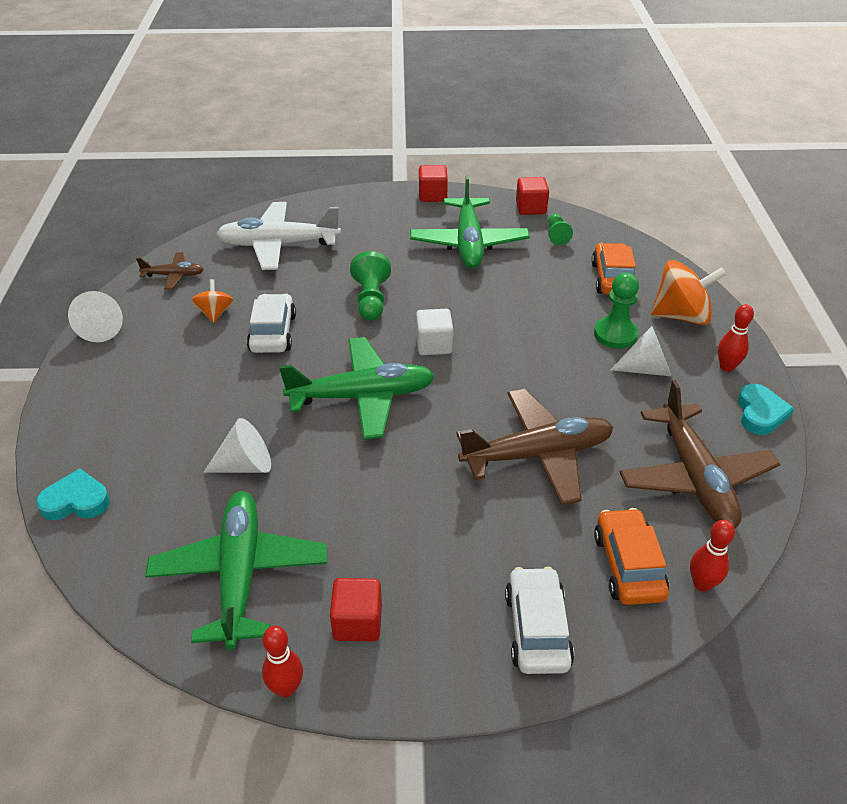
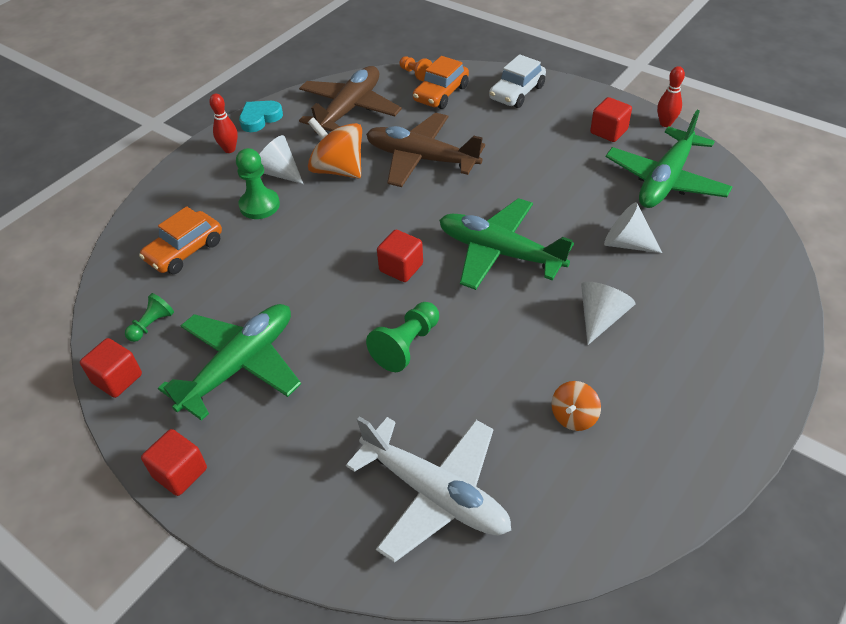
camera: 140 degrees left, 5 degrees up
(76, 501) = (772, 277): turquoise heart -> none
(102, 328) = (711, 465): white cone -> white cone (601, 318)
(174, 275) = (593, 512): brown plane -> none
(273, 333) = (530, 356): white car -> none
(434, 345) = (401, 268): white cube -> red cube
(681, 316) = (193, 194): orange spinning top -> orange spinning top (338, 170)
(702, 584) = (415, 74): red bowling pin -> orange pawn

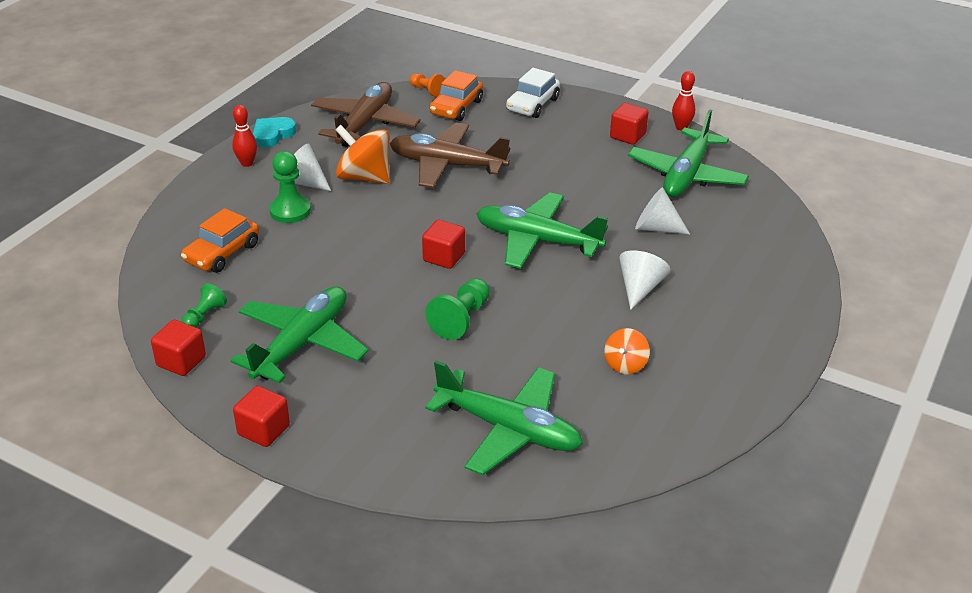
camera: 10 degrees left, 10 degrees down
(435, 494) = (508, 429): white plane -> green plane

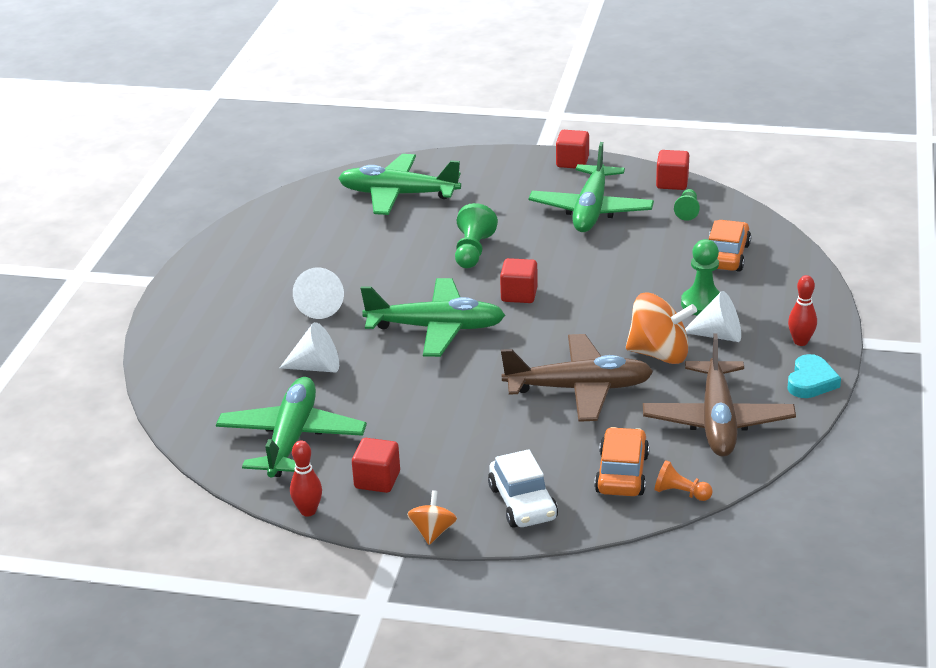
camera: 165 degrees right, 5 degrees down
(533, 105) = (523, 503): white car -> white car turned 150 degrees clockwise
(625, 364) = (321, 248): orange spinning top -> orange spinning top (433, 532)

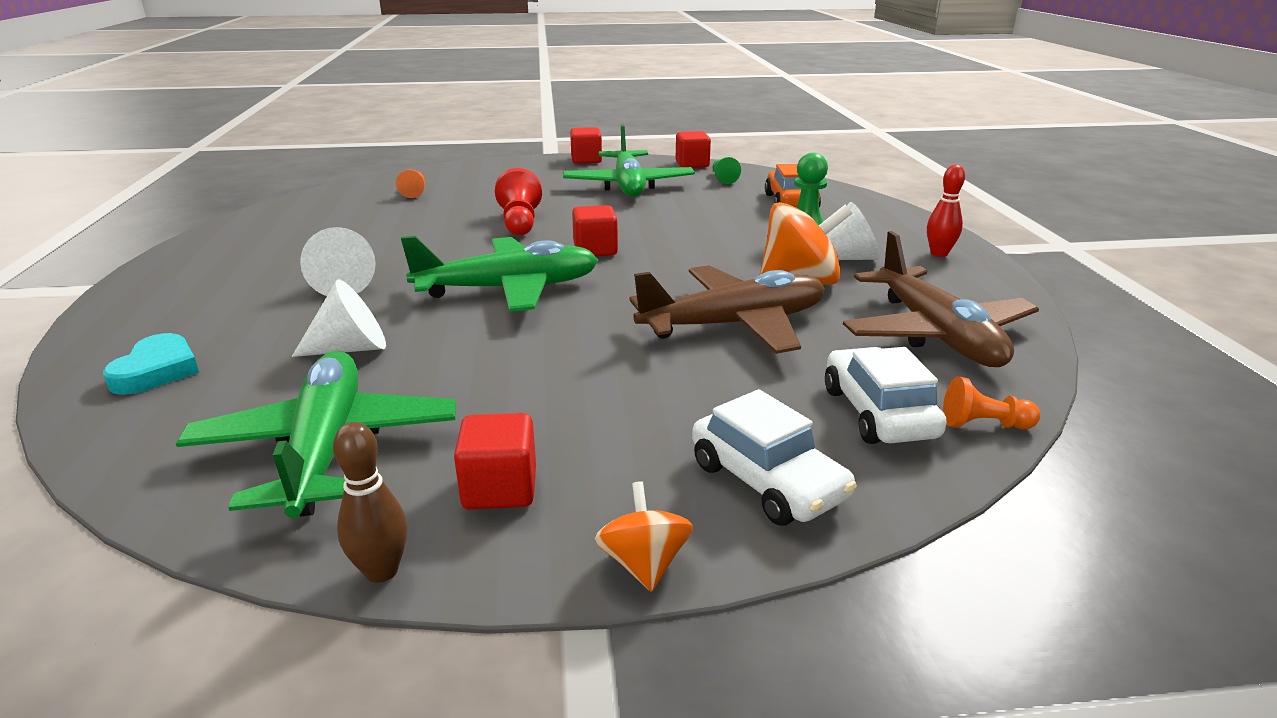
camera: 20 degrees left, 5 degrees down
(308, 511) = (381, 571): red bowling pin -> brown bowling pin
(398, 195) = (414, 192): green plane -> orange pawn
(473, 251) = (520, 223): green pawn -> red pawn
(622, 473) = (878, 413): orange car -> white car
(811, 381) = (992, 284): turquoise heart -> turquoise heart (157, 371)

